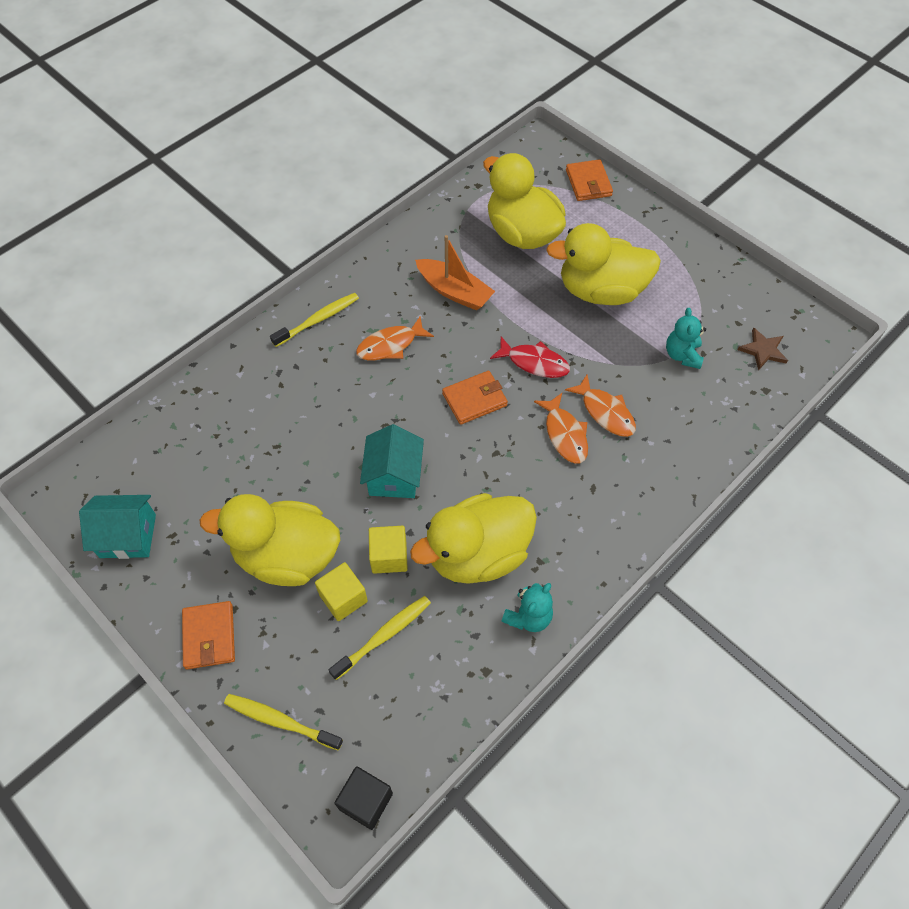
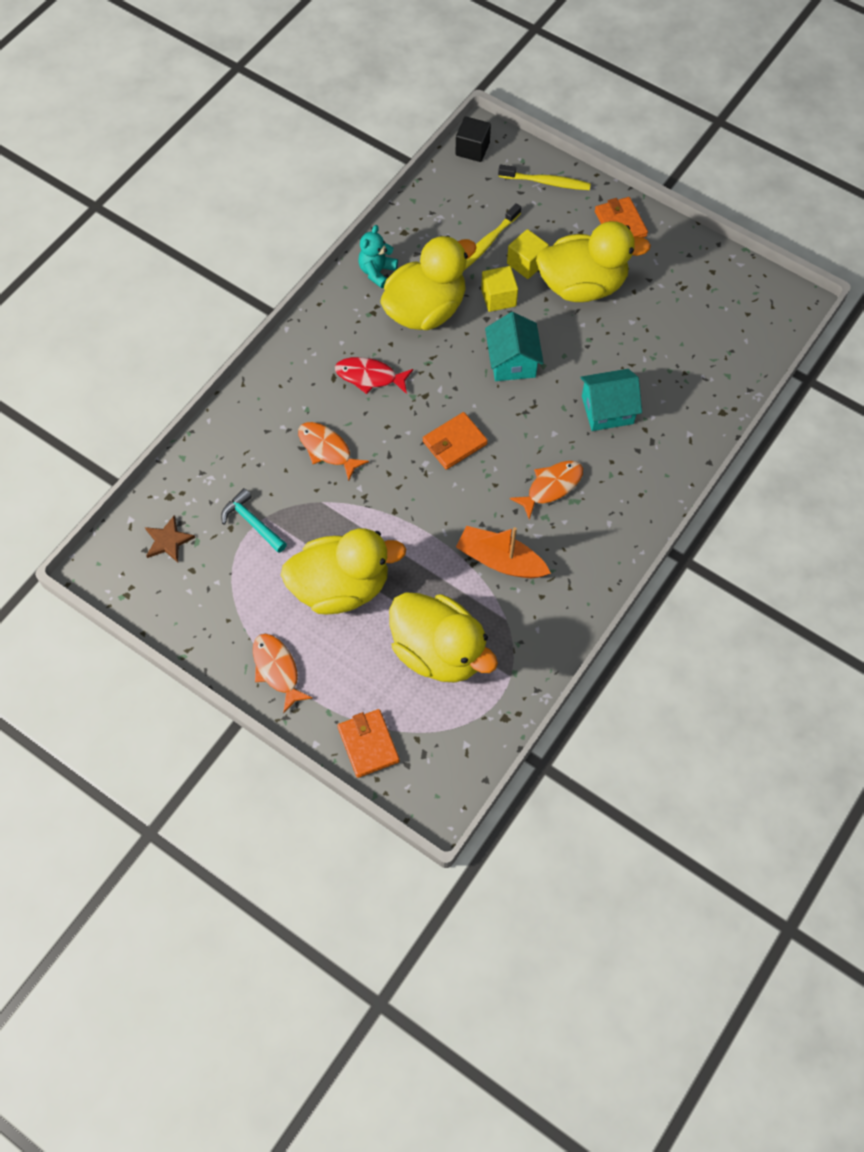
camera: 170 degrees right, 5 degrees up
(128, 536) = (719, 281): turquoise house -> turquoise house (607, 410)
(318, 320) = (634, 504): yellow toothbrush -> none
(534, 362) = (402, 490): red fish -> red fish (369, 377)
(565, 434) = (364, 422): orange fish -> orange fish (277, 669)
(682, 355) = (252, 522): turquoise teddy bear -> turquoise hammer

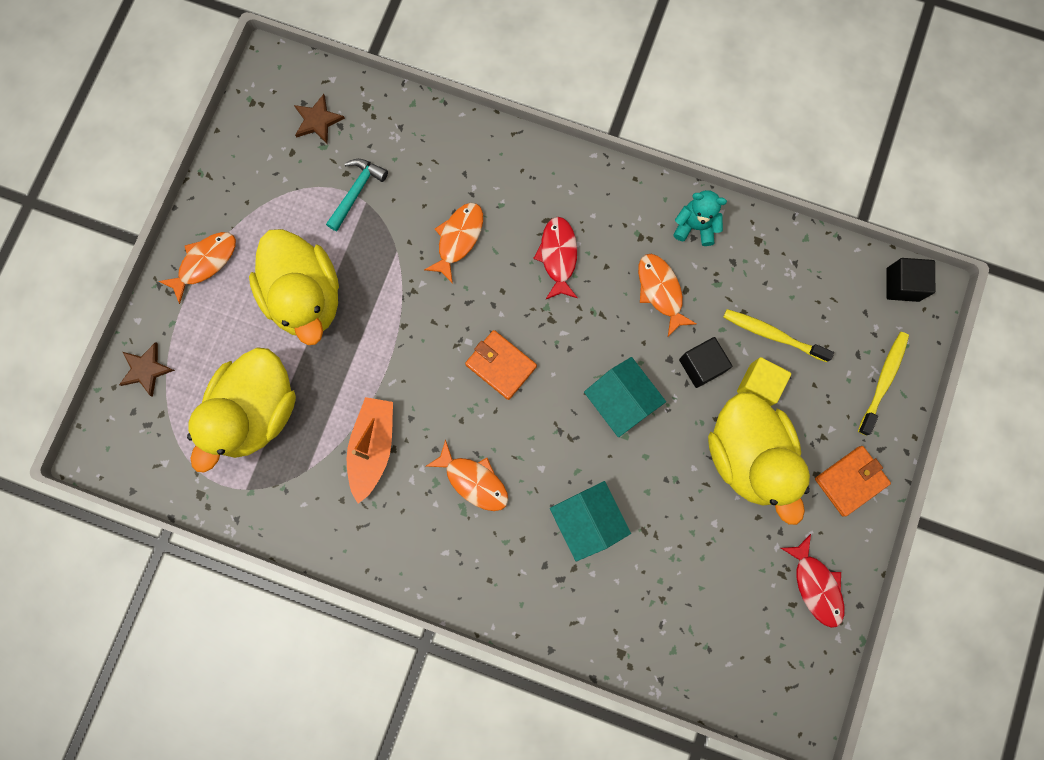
camera: 75 degrees right, 15 degrees up
(368, 744) = (146, 369): orange wallet -> brown star
(425, 310) = (660, 291): yellow duck -> orange fish
(498, 298) = (701, 366): yellow cube -> black cube
(512, 361) = (621, 401): turquoise house -> turquoise house turned 75 degrees clockwise
(546, 182) = (883, 381): yellow toothbrush -> yellow toothbrush turned 150 degrees counterclockwise
(697, 267) = (816, 585): none -> red fish

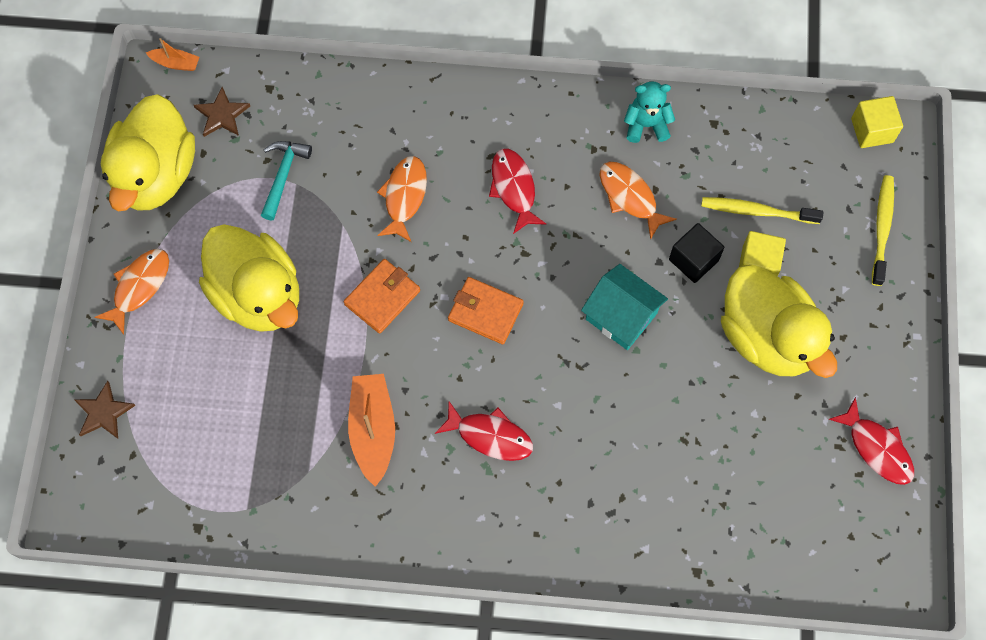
camera: 15 degrees left, 10 degrees down
(257, 411) = (237, 425): yellow duck -> yellow duck (156, 174)
(289, 61) = (176, 63): none -> orange boat
(473, 480) = (490, 436): orange fish -> red fish
(587, 520) = (621, 445): turquoise house -> none
(850, 481) = (879, 335): orange wallet -> orange wallet (382, 297)
(902, 284) = (872, 130): black cube -> yellow cube

